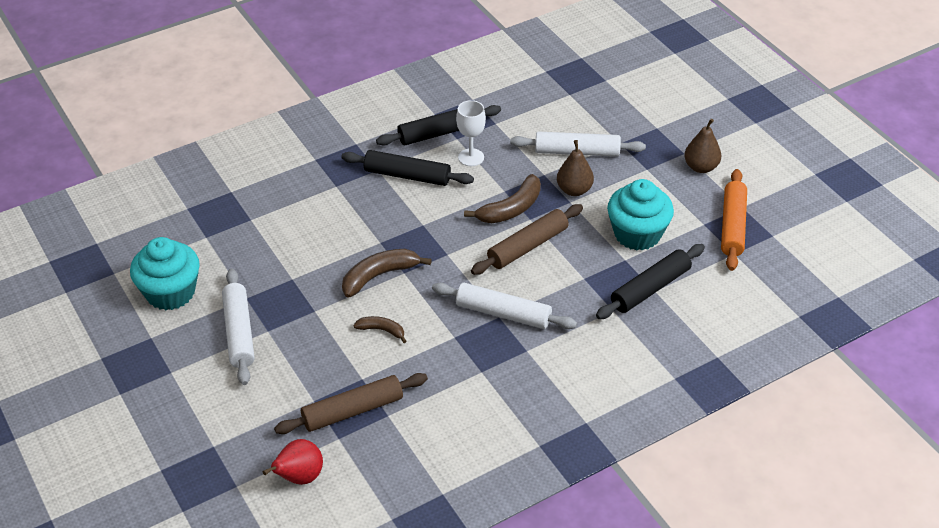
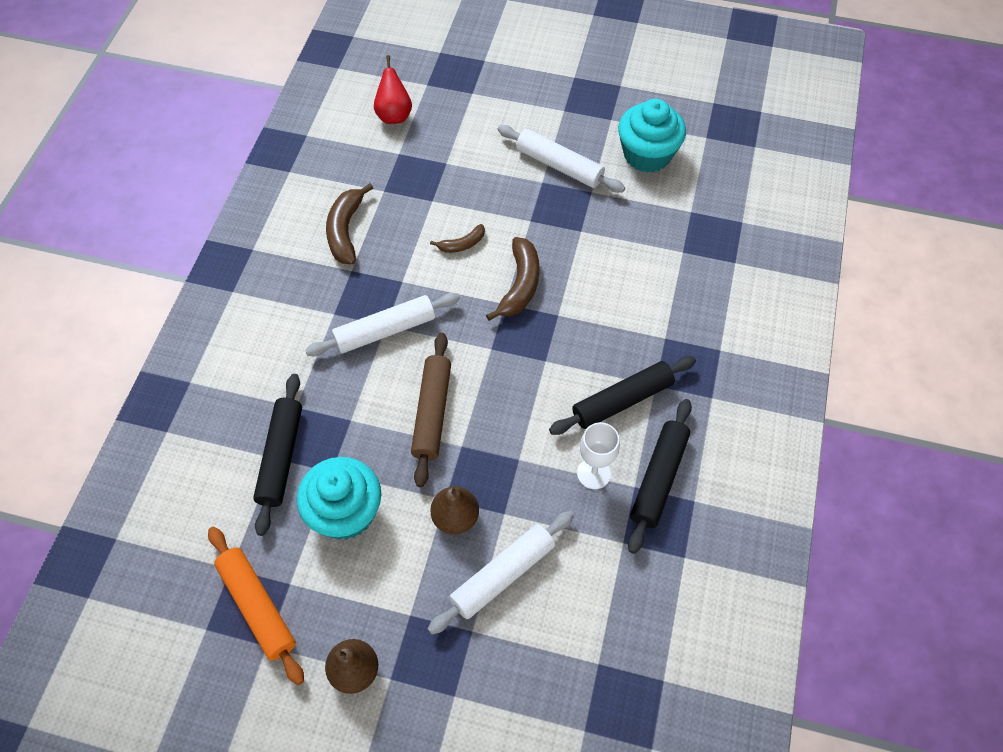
camera: 135 degrees right, 15 degrees up
(353, 411) = (411, 176): brown rolling pin -> none
(511, 209) = (490, 442): brown banana -> brown banana (345, 230)

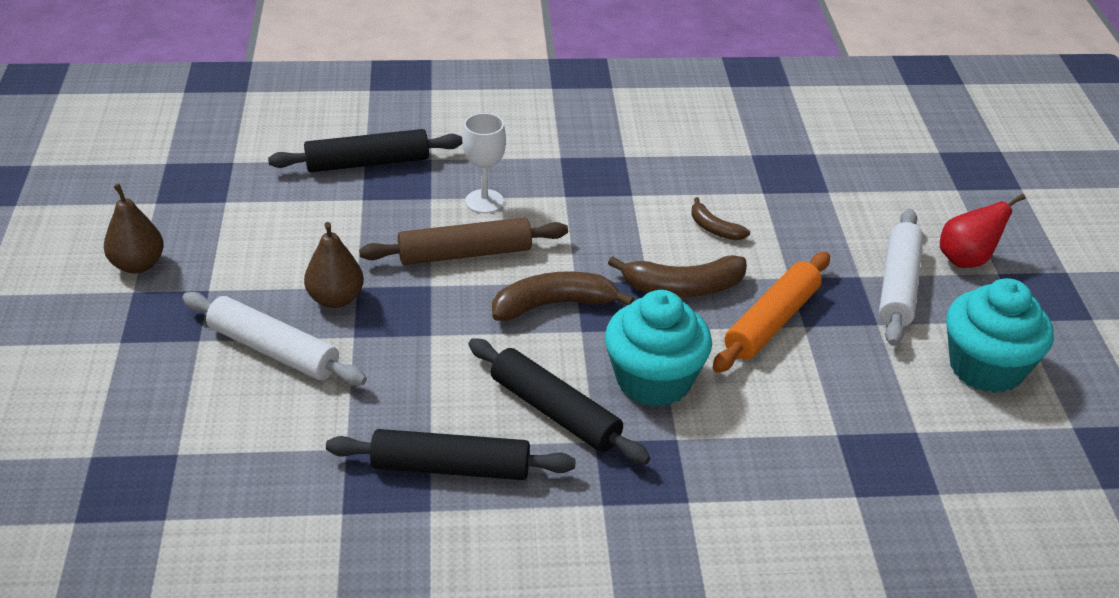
camera: 70 degrees right, 20 degrees down
(257, 607) = (195, 187): orange rolling pin -> orange rolling pin (771, 322)
(345, 230) = (676, 140): brown banana -> brown banana (553, 305)
(345, 512) = (317, 219): turquoise cupcake -> turquoise cupcake (654, 380)
(385, 330) = (557, 197): white rolling pin -> none
(394, 115) = (869, 137): red pear -> red pear (966, 260)
(593, 473) = (435, 404): white goblet -> white goblet (484, 201)

